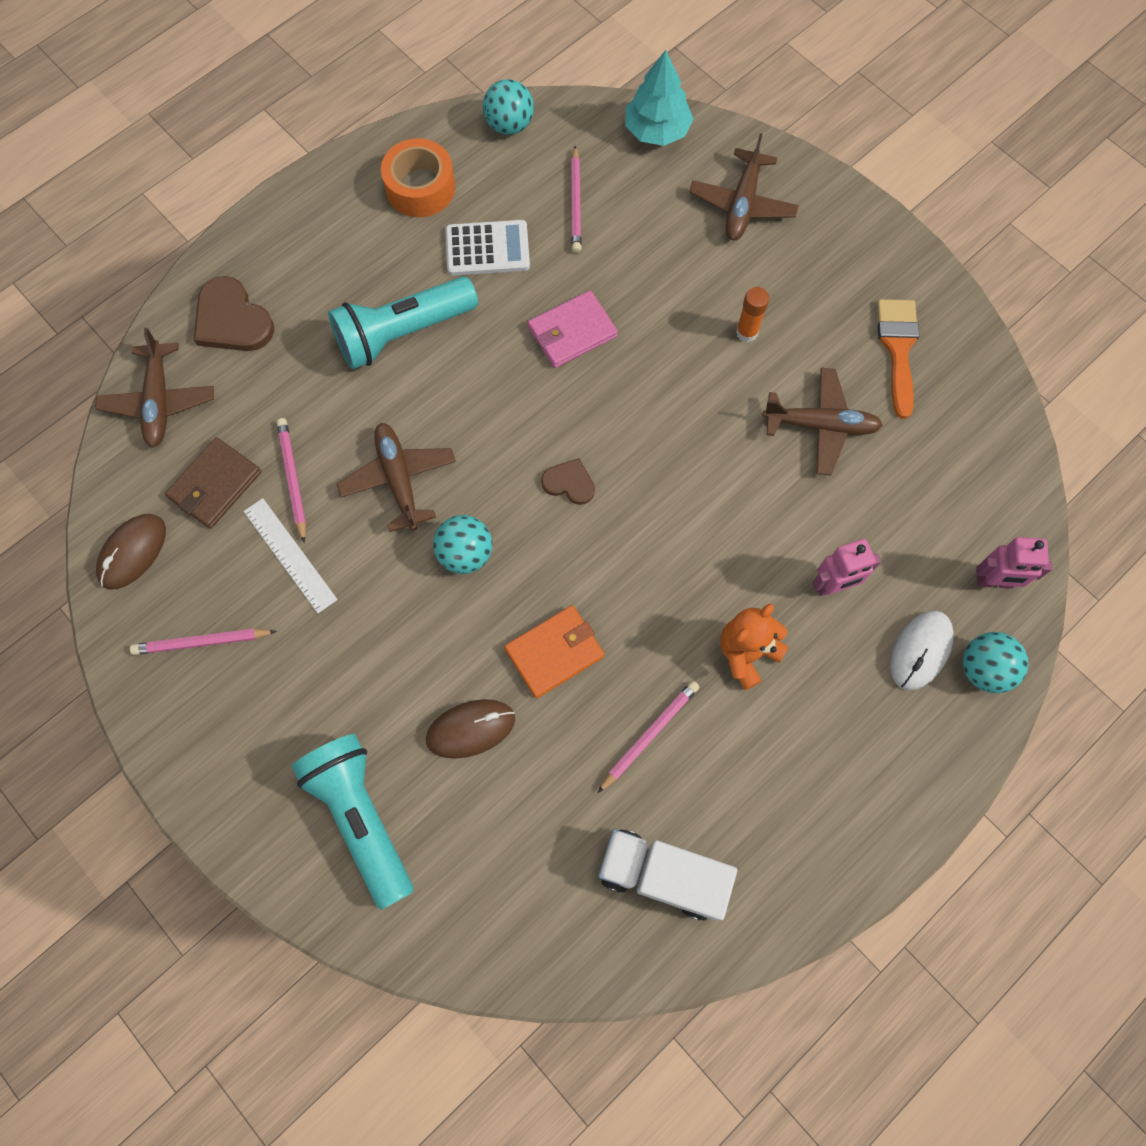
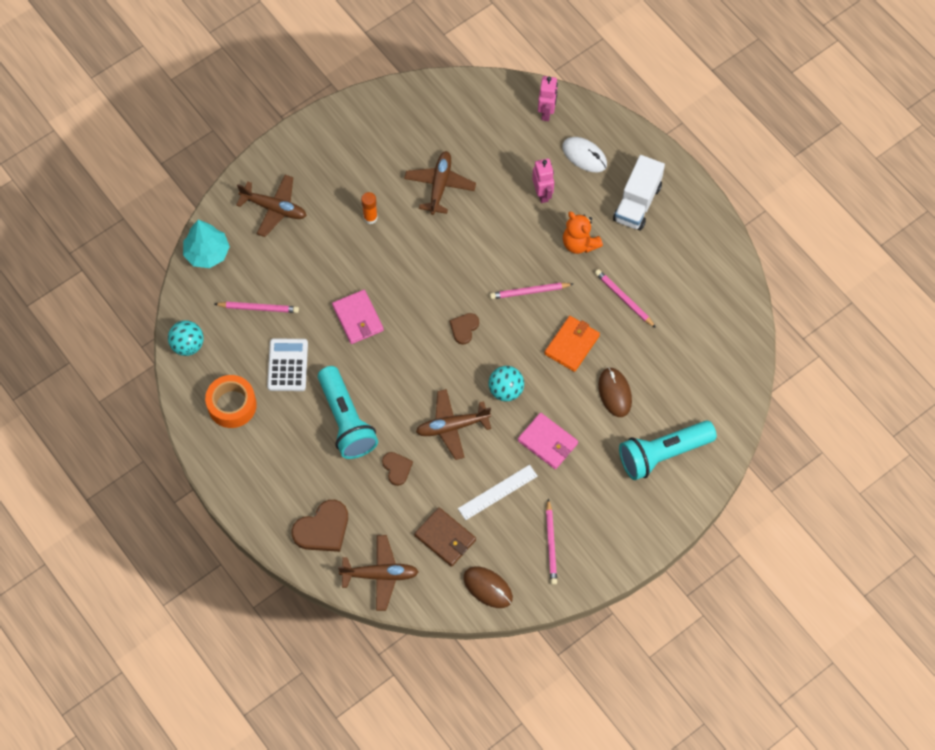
camera: 85 degrees left, 5 degrees down
(293, 478) = (445, 490): pink pencil -> pink pencil (529, 291)
(327, 408) = (397, 468): none -> brown heart
(377, 625) = (547, 442): none -> pink wallet
(554, 652) = (572, 345): orange wallet -> orange wallet turned 60 degrees clockwise
(662, 875) = (701, 300): white truck -> white truck (637, 203)
(898, 349) = (392, 136): orange brush -> none
(984, 669) = (597, 126): turquoise ball -> none

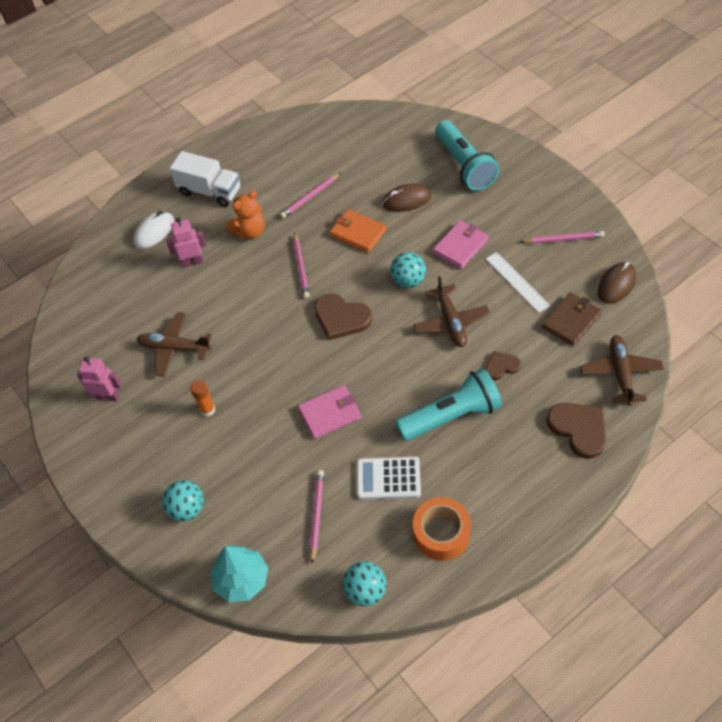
camera: 85 degrees left, 10 degrees down
(274, 208) = (187, 509): brown plane -> turquoise ball
(464, 328) = (341, 318): brown heart -> brown heart, size x1.72
(546, 112) = (100, 263): pink robot -> pink robot (108, 396)

